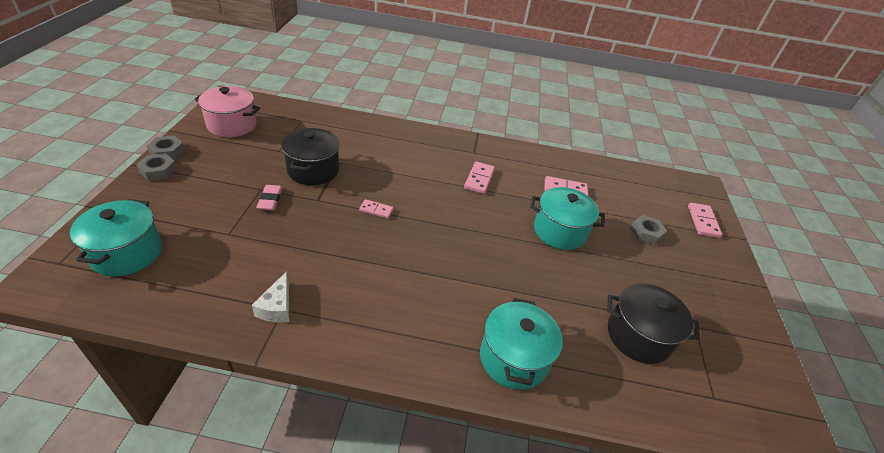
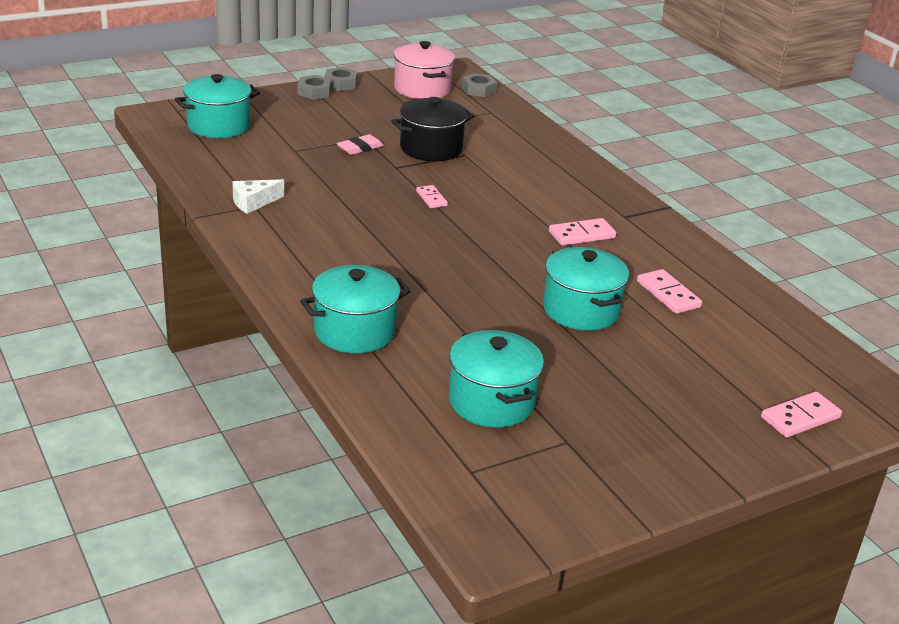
camera: 55 degrees right, 10 degrees down
(638, 336) = (491, 402): black pot -> turquoise pot
(646, 233) = (687, 373): grey nut -> grey nut (478, 90)

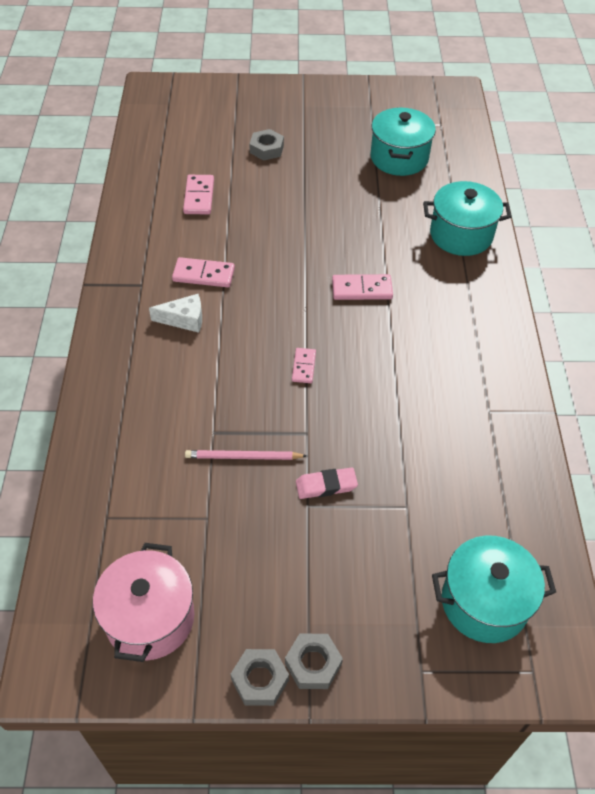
camera: 150 degrees left, 20 degrees up
(253, 203) = (489, 417): white cheese -> white cheese (184, 319)
(431, 148) = (243, 457): black pot -> pink pencil
(478, 90) = (72, 587): grey nut -> grey nut (266, 149)
(581, 310) = (279, 203): turquoise pot -> none
(800, 418) = (220, 96): pink domino -> pink domino (362, 289)

